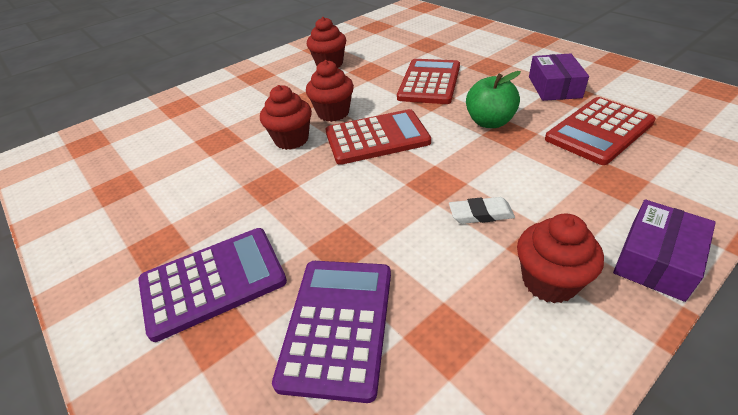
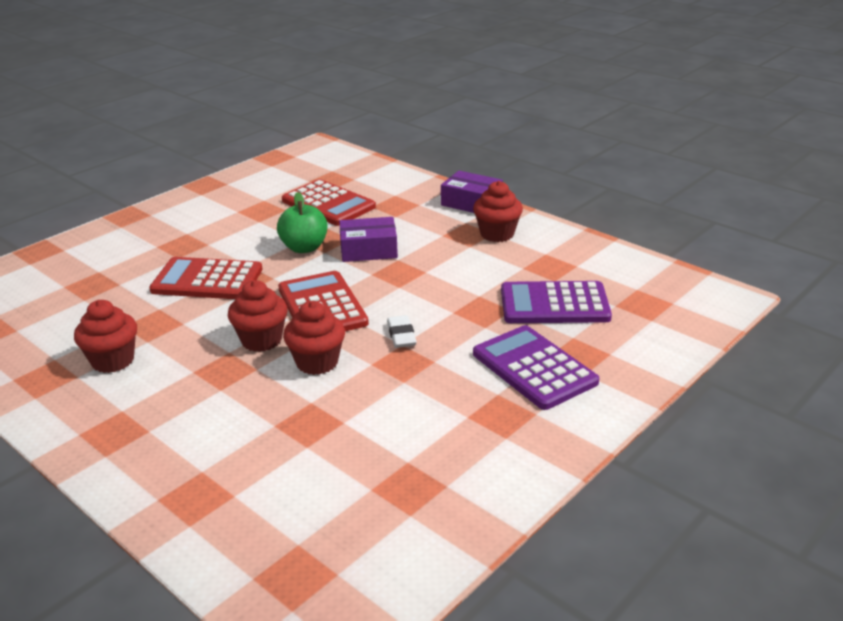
camera: 100 degrees left, 10 degrees down
(480, 214) = (436, 254): white eraser -> white eraser (401, 335)
(554, 87) = (246, 215): purple box -> purple box (368, 250)

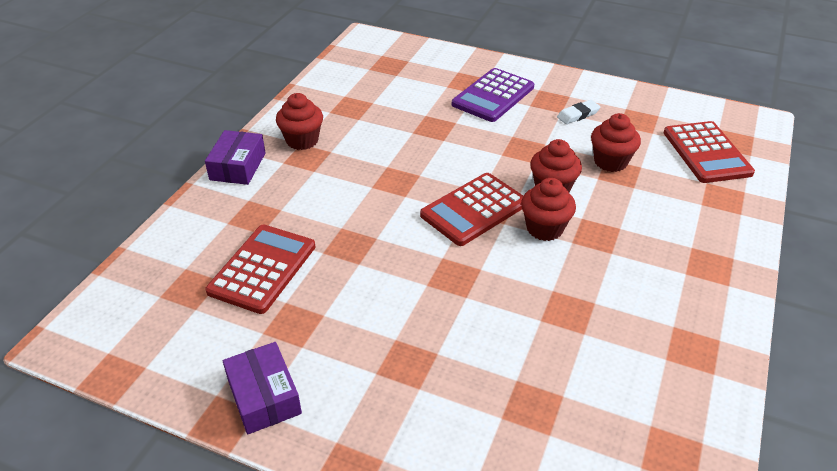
camera: 110 degrees left, 10 degrees up
(113, 360) = (637, 312): red cupcake -> red cupcake (610, 162)
(207, 280) = (471, 305): red calculator -> red calculator (706, 153)
(304, 248) = (374, 255): green apple -> none
(368, 250) = (361, 209): purple box -> purple box (264, 396)
(401, 335) = (490, 157): white eraser -> white eraser (578, 115)
(554, 304) = (408, 98): purple calculator -> none

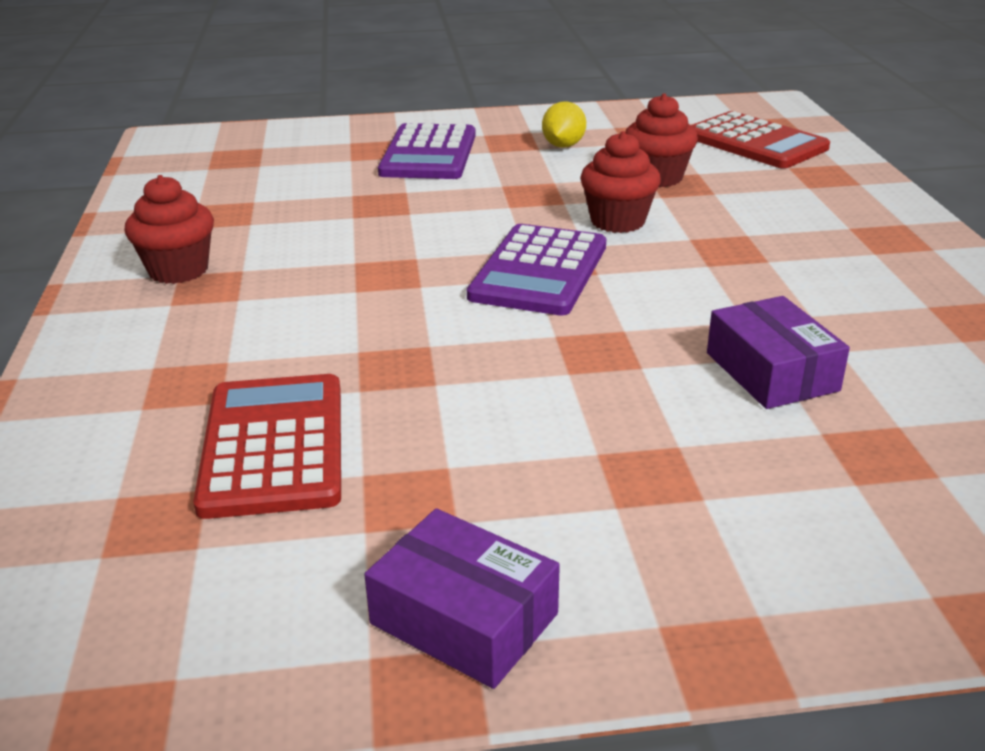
camera: 30 degrees left, 10 degrees down
(238, 166) = (89, 331): purple box -> purple box (771, 371)
(474, 209) = (539, 271): red calculator -> purple calculator
(544, 228) = (657, 262): red cupcake -> none
(578, 115) = (563, 146): white eraser -> yellow lemon

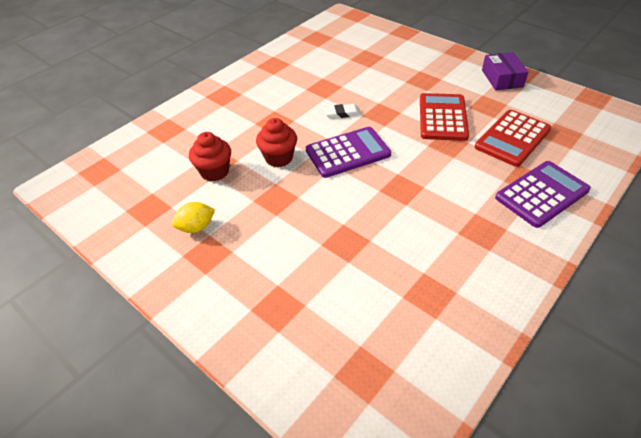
camera: 130 degrees left, 15 degrees up
(178, 270) = (488, 253): red cupcake -> none
(428, 154) = (261, 275): purple calculator -> purple calculator (542, 194)
(661, 313) = (342, 113): none -> white eraser
(755, 142) = (133, 165): red calculator -> red calculator (443, 117)
(771, 371) = (350, 83): purple box -> none

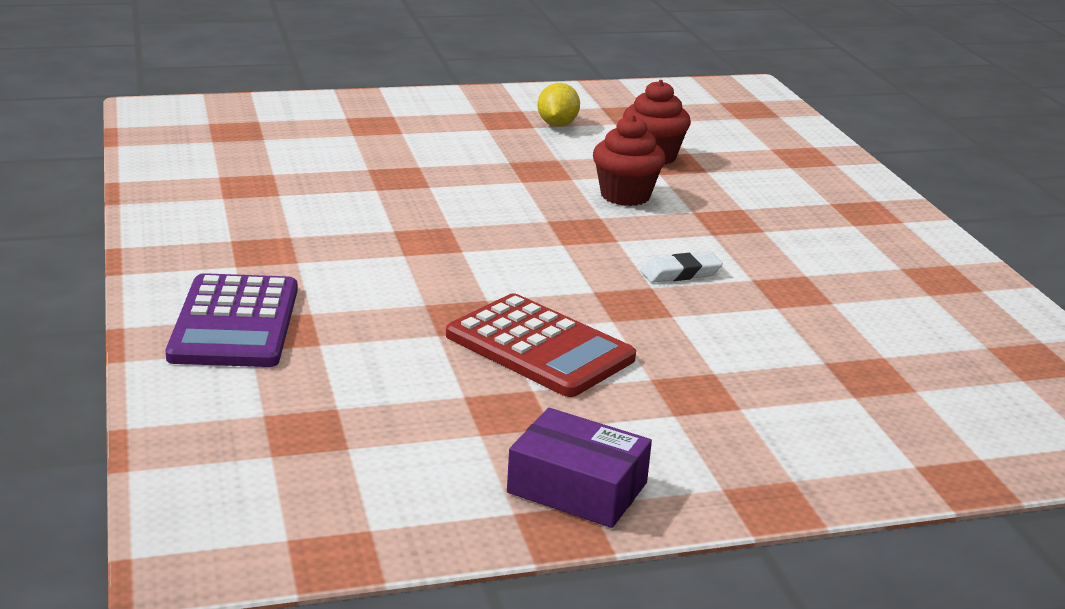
camera: 120 degrees right, 20 degrees down
(342, 113) = (680, 273): white eraser -> white eraser turned 45 degrees clockwise
(348, 153) = (565, 238): purple calculator -> none
(512, 138) = (381, 376): red calculator -> none

